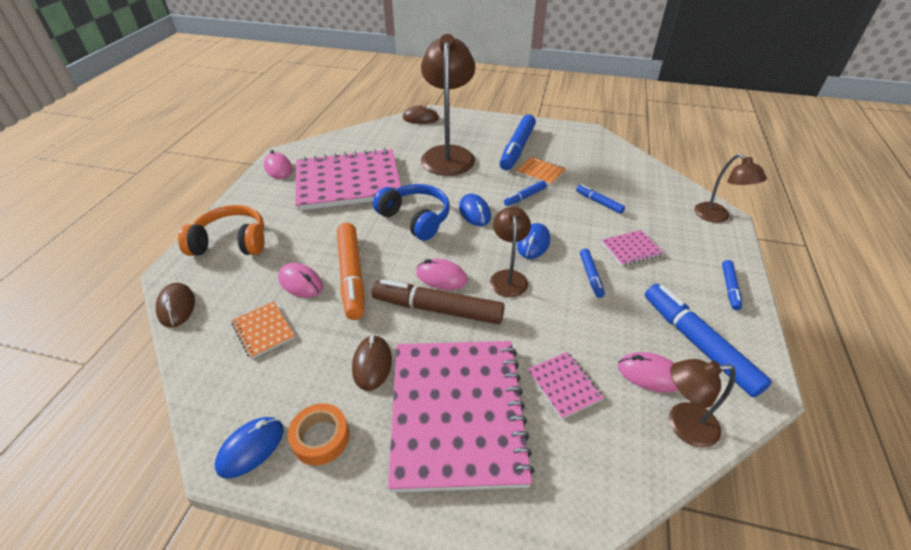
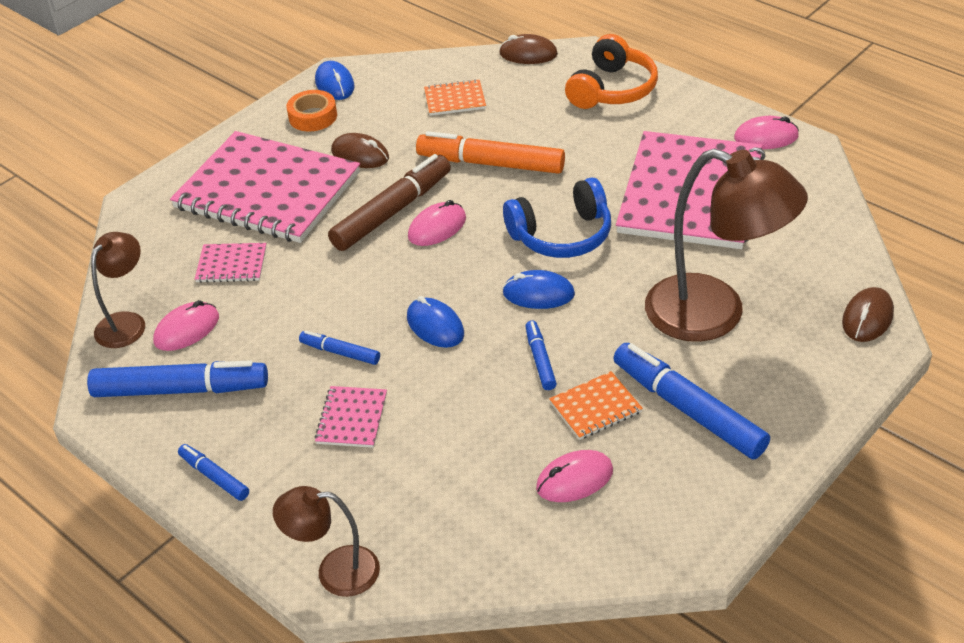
camera: 120 degrees right, 0 degrees up
(300, 283) = (506, 128): pink mouse -> pink mouse (574, 479)
(508, 277) = (395, 280): brown lamp -> none
(599, 202) = (470, 439): blue marker -> none

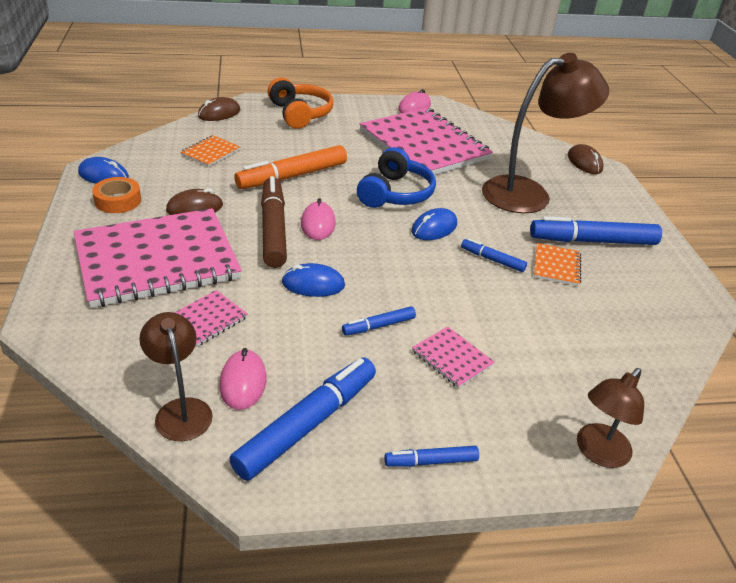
camera: 55 degrees left, 5 degrees down
(435, 326) = (409, 276): blue mouse -> blue mouse (313, 284)
(574, 479) = (609, 306): pink mouse -> none

